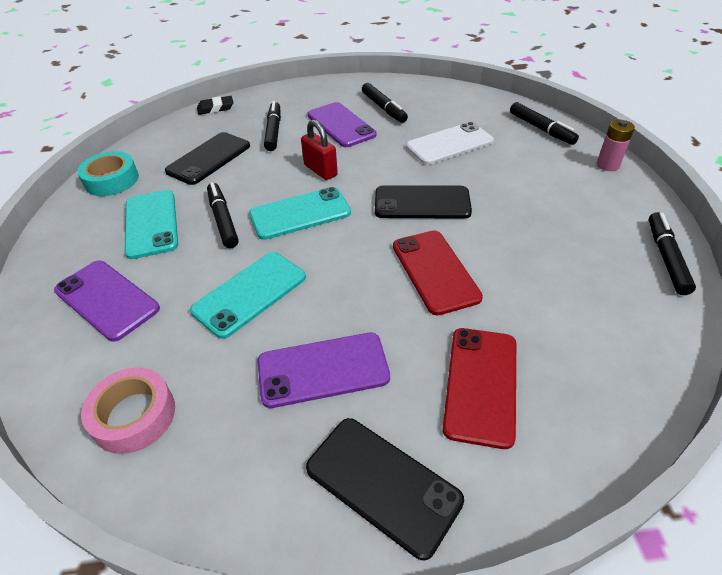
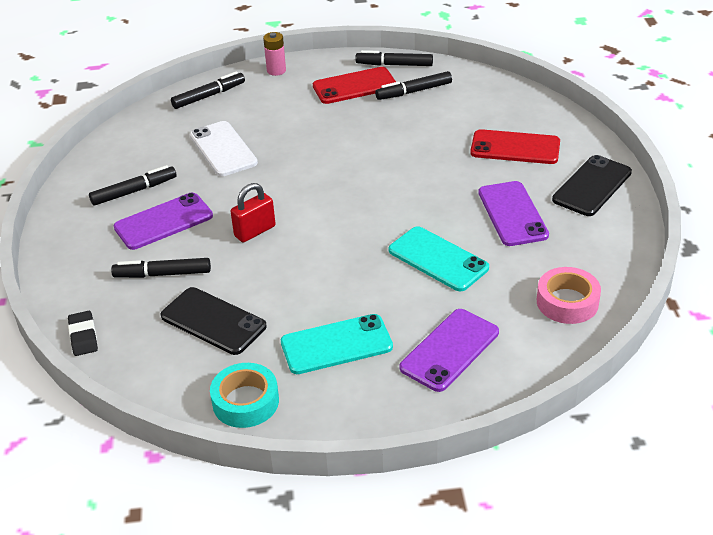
camera: 90 degrees left, 5 degrees down
(223, 220) = (334, 291): black marker -> black marker (414, 91)
(300, 214) = (328, 239): turquoise phone -> none
(422, 203) = (319, 167): black phone -> none
(435, 271) = (409, 163): red phone -> red phone (354, 86)

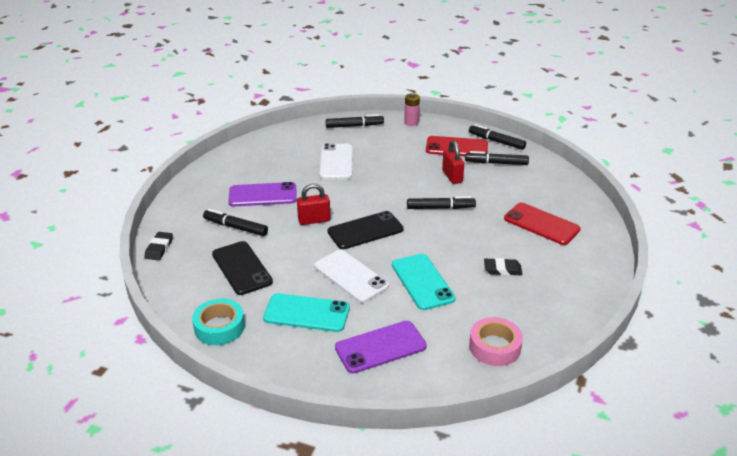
camera: 25 degrees right, 5 degrees down
(134, 191) = (260, 170): black marker -> black marker (440, 208)
(353, 282) = (351, 276): none -> white phone
(376, 124) = (452, 176): none -> red padlock
(512, 214) = (502, 269): purple phone -> black eraser
(592, 186) = (580, 270): black phone -> black phone (365, 230)

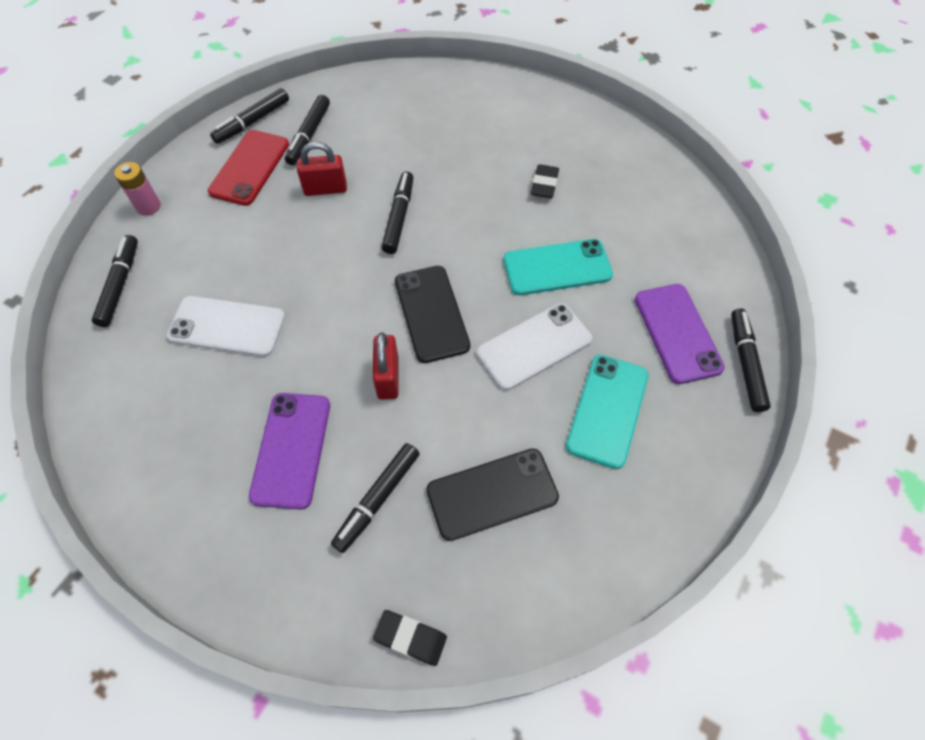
camera: 80 degrees left, 25 degrees up
(219, 327) = (629, 532): turquoise tape -> none
(361, 387) = (745, 363): none -> black marker
(494, 347) = (679, 223): pink tape -> none
(541, 224) = (461, 127): red phone -> none

